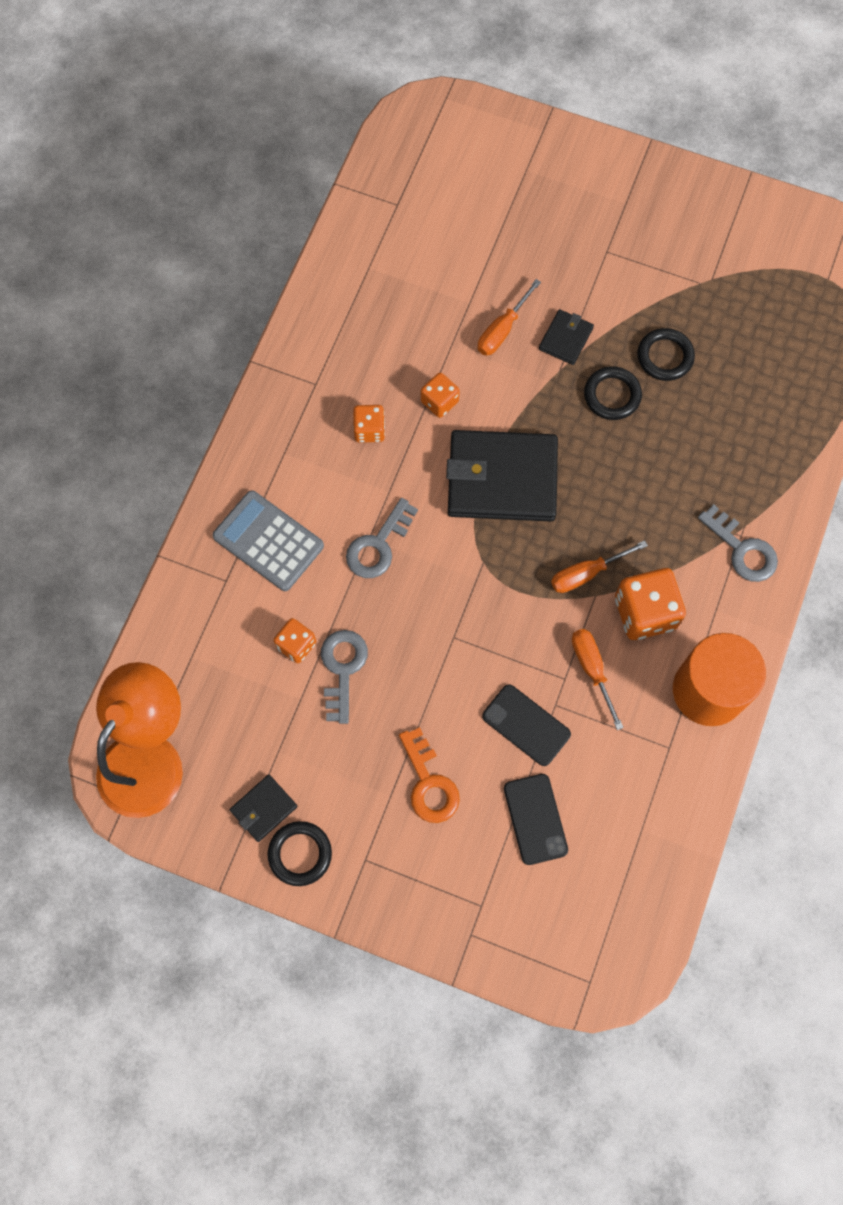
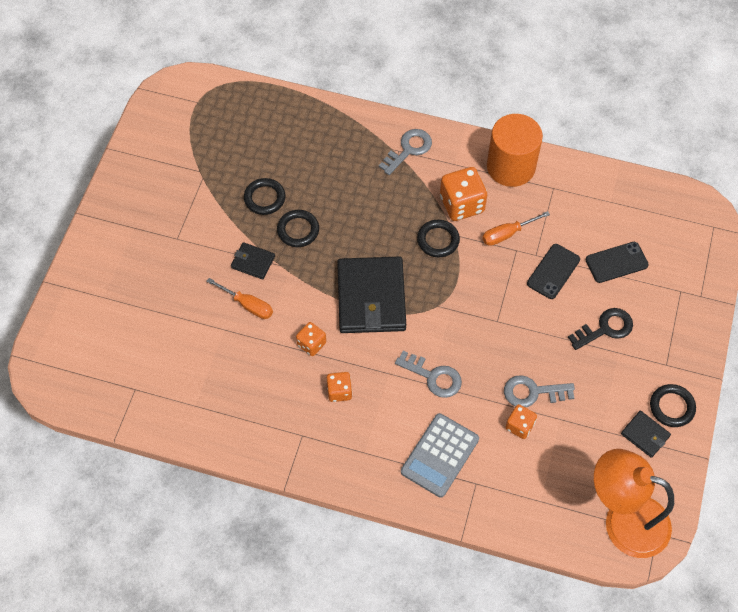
camera: 95 degrees left, 10 degrees down
(429, 783) = (605, 328): orange key -> black key
(586, 573) = (438, 240): orange screwdriver -> black ring

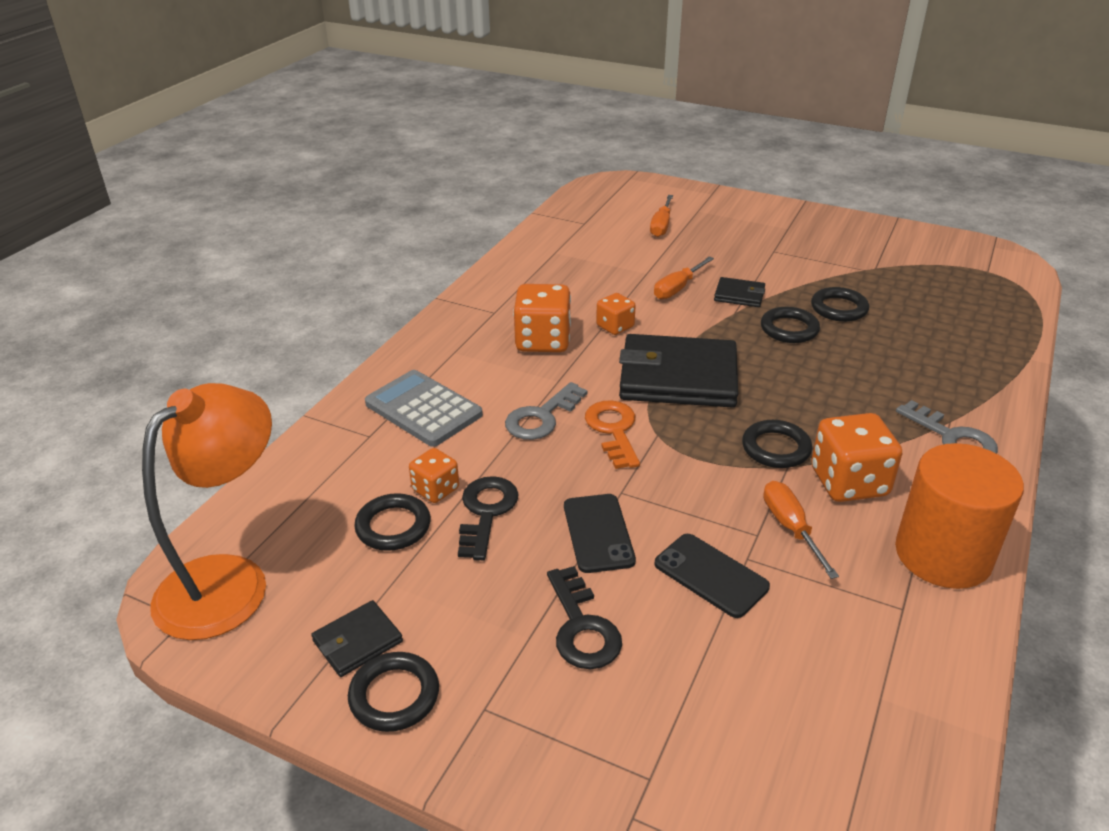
camera: 100 degrees right, 25 degrees down
(136, 324) = (661, 225): none -> orange screwdriver
(253, 262) = (739, 295): black wallet -> black wallet turned 75 degrees clockwise
(339, 391) = (543, 341): orange dice -> orange dice, size x1.74
(439, 331) = (613, 430): none -> orange key
(532, 392) = (486, 512): grey key -> black key
(557, 442) = (393, 526): none -> black ring
(616, 262) = (727, 675): black phone -> black phone (598, 533)

